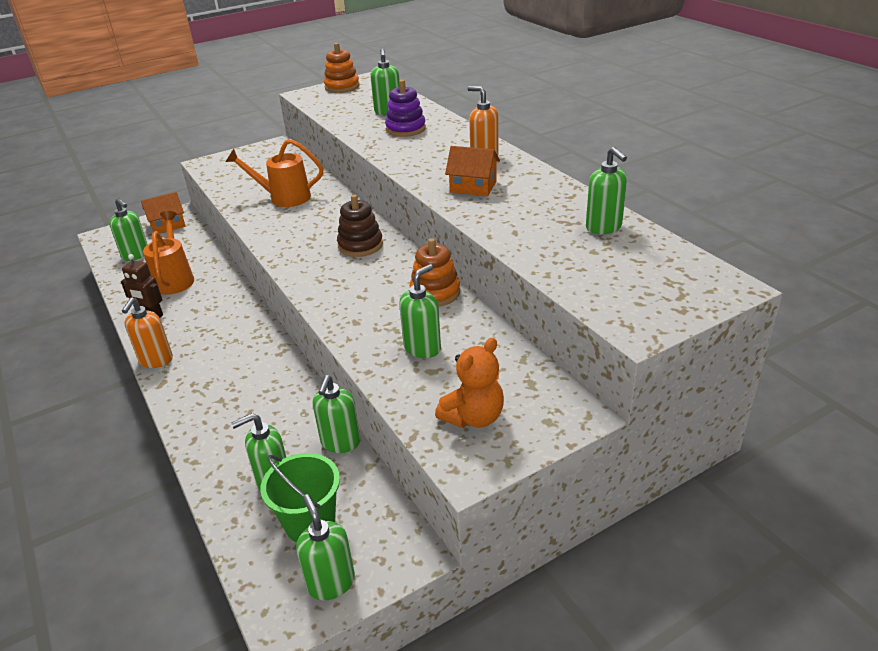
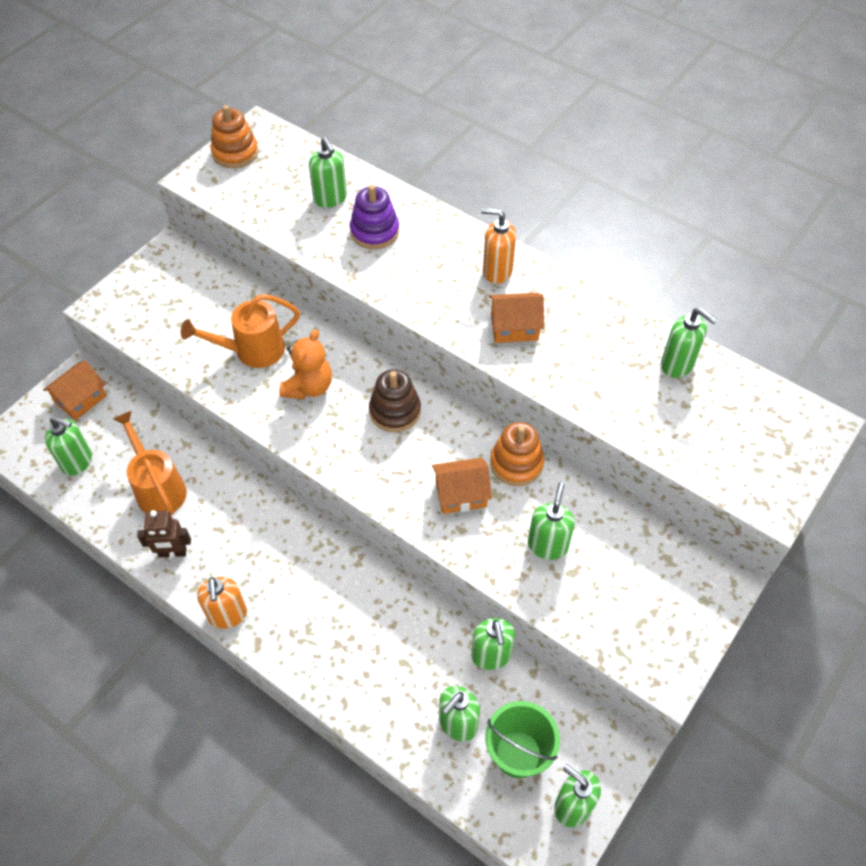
camera: 25 degrees left, 20 degrees up
(373, 301) = (461, 494): none -> orange house
(473, 417) = (640, 617): orange teddy bear -> orange teddy bear (309, 387)

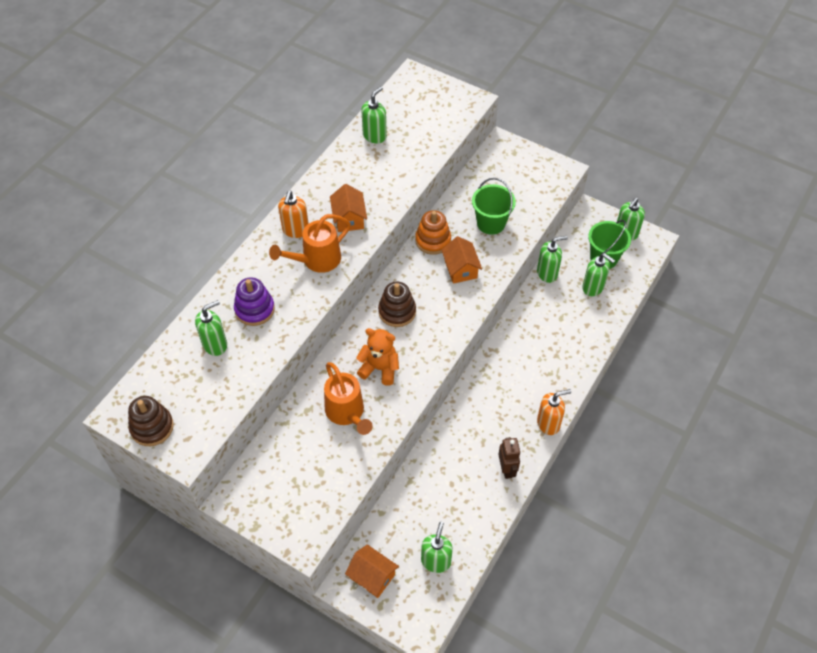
camera: 95 degrees left, 0 degrees up
(158, 487) = (453, 492): orange watering can -> orange watering can (316, 260)
(235, 153) = (152, 427): orange stacking toy -> brown stacking toy
(547, 545) = (491, 223): green soap dispenser -> green bucket

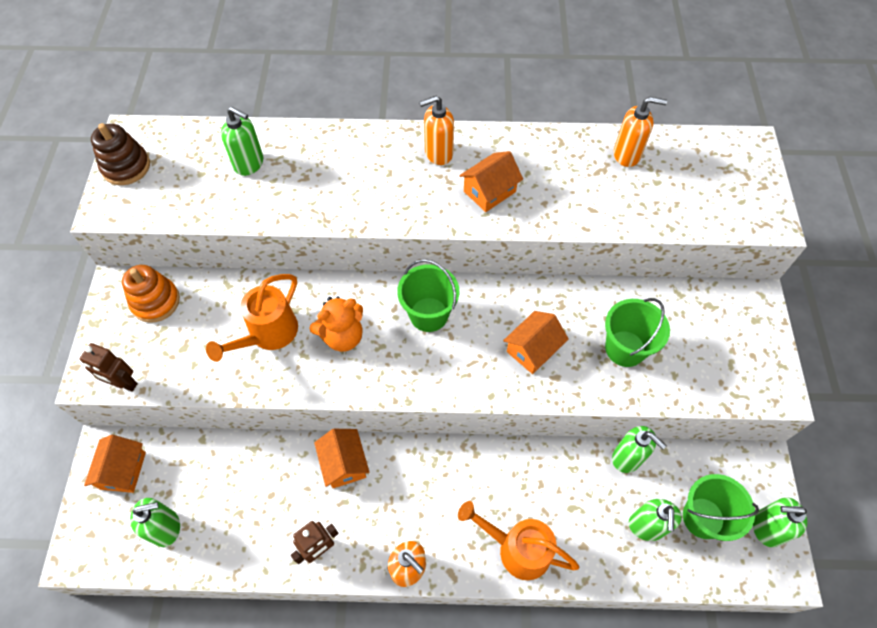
camera: 60 degrees right, 5 degrees up
(254, 309) = (312, 173): purple stacking toy -> none
(316, 260) = (410, 192): orange watering can -> orange watering can (516, 548)
(324, 522) = (124, 383): none -> brown robot
(374, 136) = (627, 155): green soap dispenser -> orange soap dispenser
(379, 368) = (342, 336): orange teddy bear -> orange teddy bear turned 75 degrees clockwise
(397, 311) = (429, 314): brown stacking toy -> green bucket
(433, 240) = (552, 300): orange stacking toy -> orange stacking toy (155, 301)
(456, 429) = (344, 463): none -> orange house

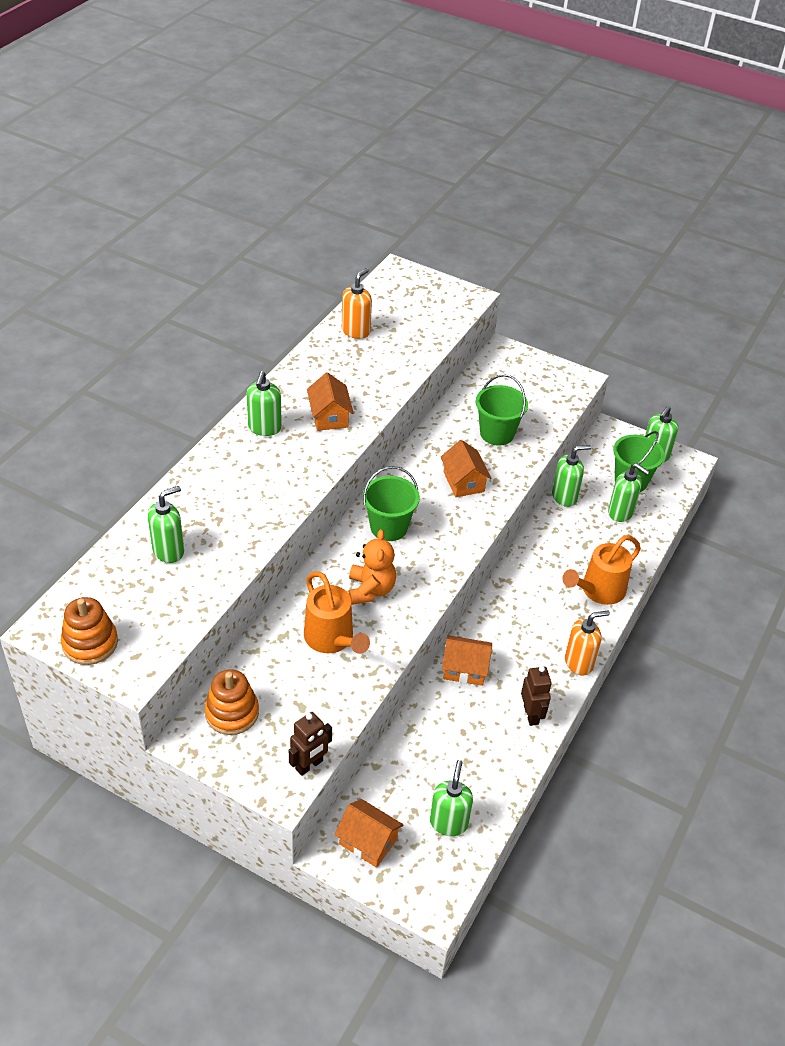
camera: 65 degrees left, 15 degrees down
(126, 167) = (90, 643): brown stacking toy -> orange stacking toy
(438, 153) = (264, 428): orange soap dispenser -> green soap dispenser

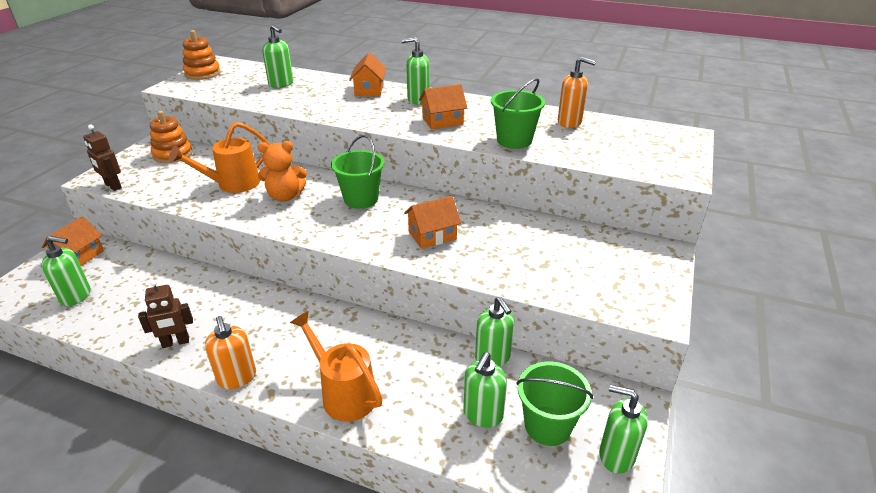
camera: 85 degrees right, 10 degrees down
(465, 669) = (240, 295): orange house -> orange house (369, 90)
(497, 433) = (516, 252): green bucket -> green bucket (514, 140)

